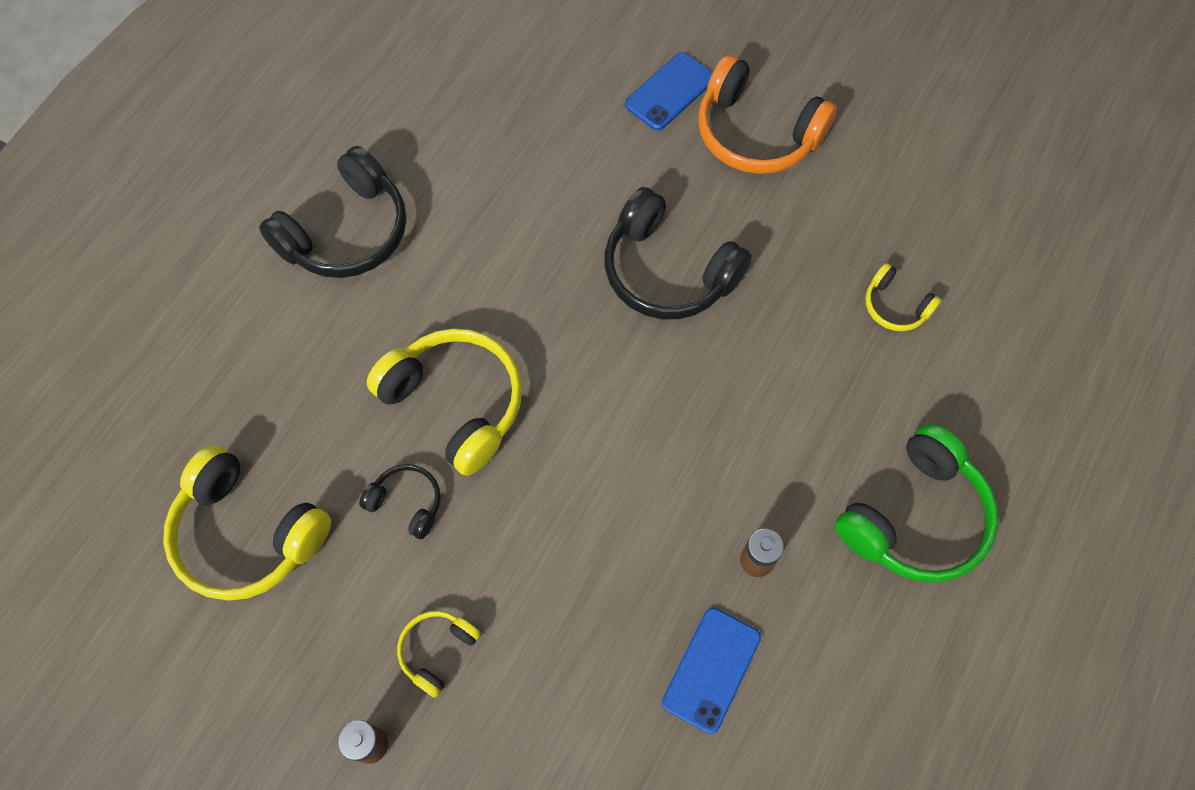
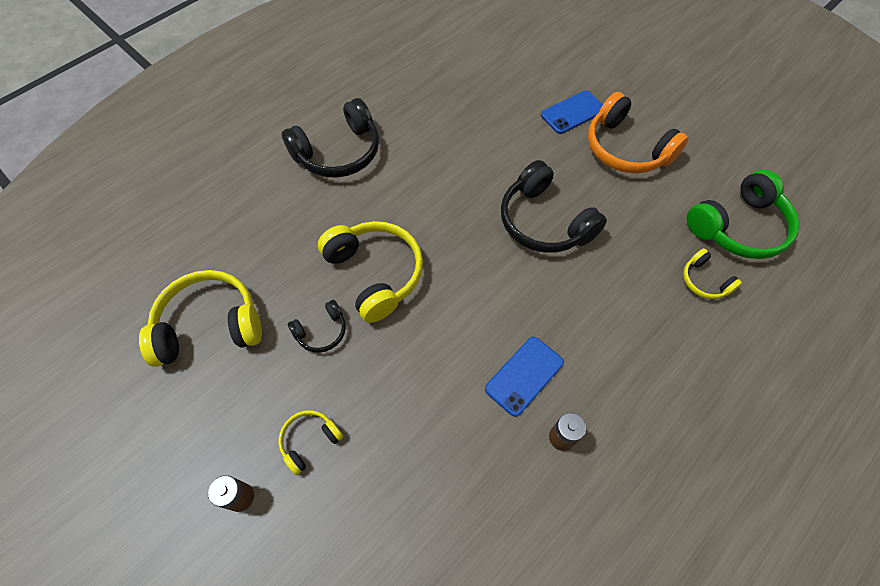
camera: 15 degrees right, 5 degrees down
(247, 534) = (209, 325): yellow headphones -> yellow headphones turned 120 degrees clockwise
(407, 503) = (321, 331): black headphones -> black headphones turned 105 degrees clockwise
(711, 669) = (507, 512): blue phone -> blue phone (524, 375)
(915, 517) = (692, 437): green headphones -> green headphones (738, 227)

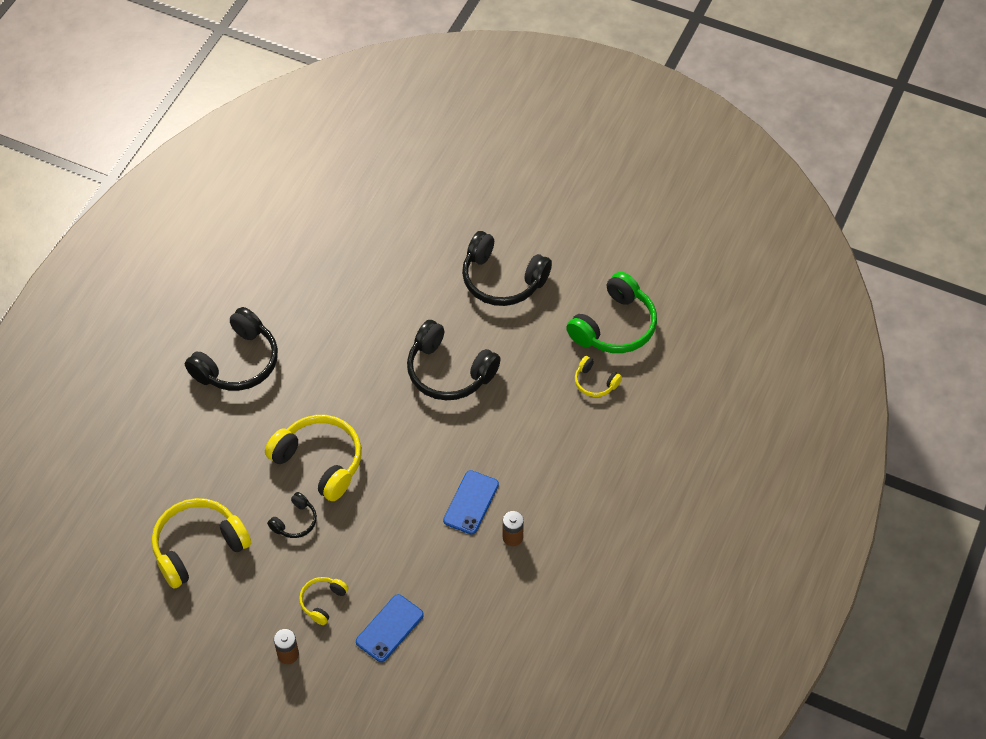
camera: 20 degrees left, 5 degrees down
(572, 112) = (443, 256): blue phone -> blue phone (389, 628)
(626, 149) = (502, 280): orange headphones -> black headphones

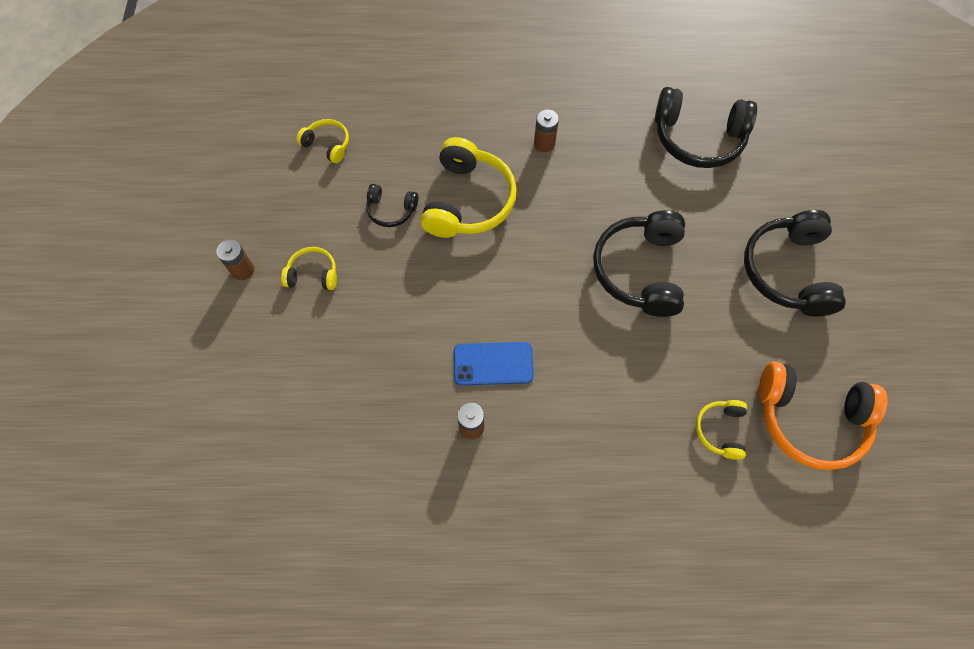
camera: 65 degrees right, 10 degrees up
(198, 547) = (327, 144): yellow headphones -> yellow headphones, size x0.50
(238, 362) = (539, 86): black headphones -> black headphones (698, 138)
(297, 384) = (544, 143): none -> brown battery
(389, 628) = (308, 350): blue phone -> none
(614, 326) = (810, 419): green headphones -> orange headphones

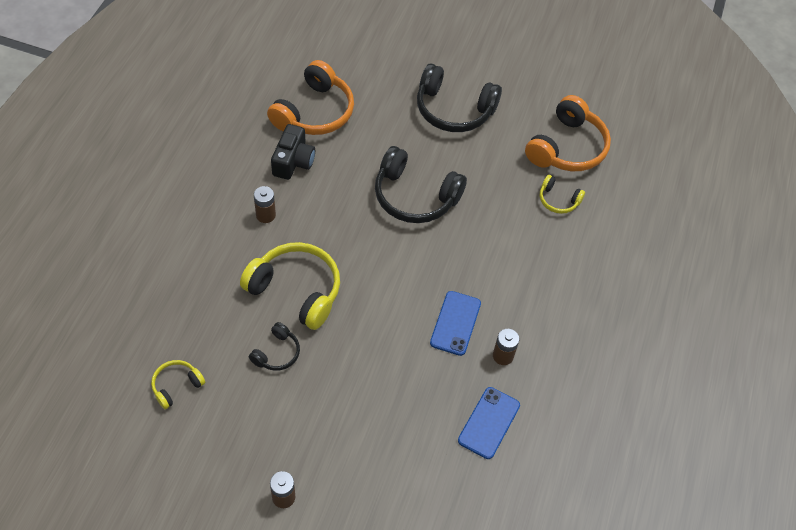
camera: 75 degrees left, 10 degrees down
(313, 274) = (315, 436): yellow headphones -> none
(382, 436) = (489, 423): none -> blue phone
(623, 142) = (293, 161): none -> black camera
(698, 138) = (314, 112): black headphones -> orange headphones

